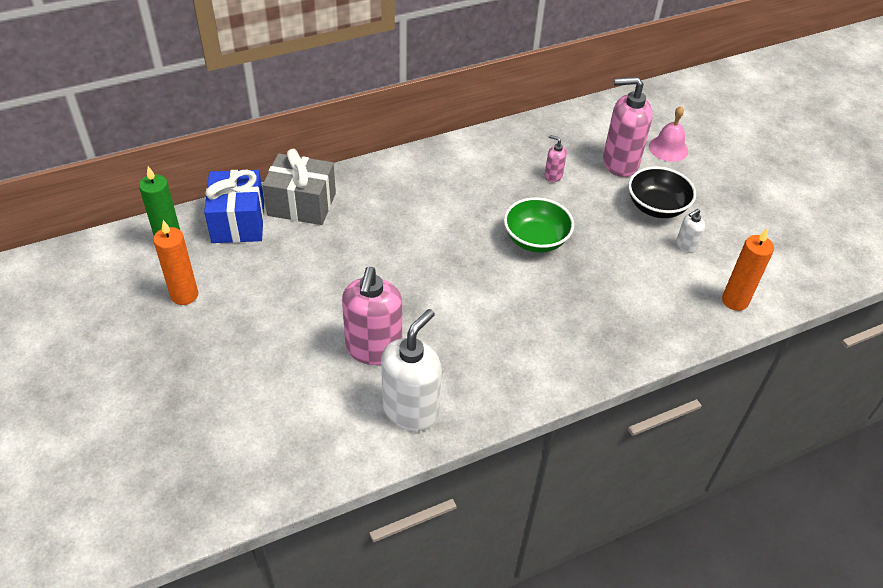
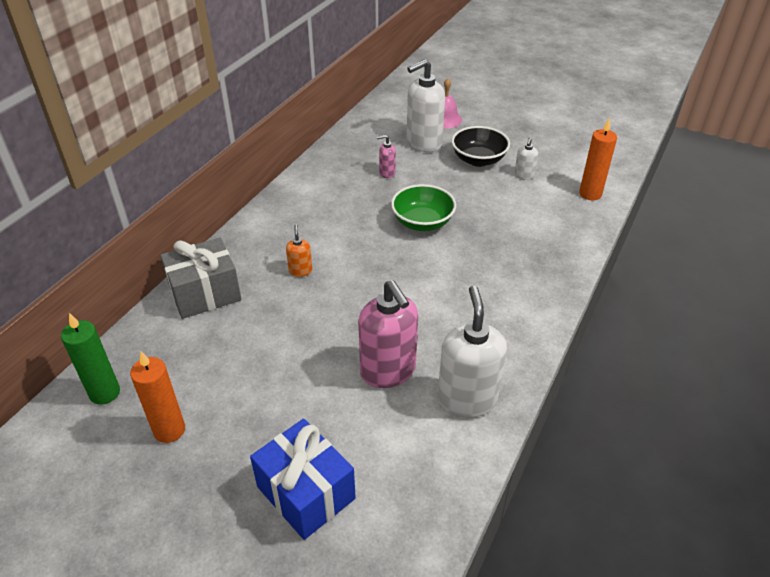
camera: 35 degrees left, 5 degrees down
(238, 221) = (158, 338): blue gift -> blue gift (306, 492)
(389, 226) = (300, 271): none -> orange soap dispenser
(620, 163) = (423, 143): pink soap dispenser -> white soap dispenser

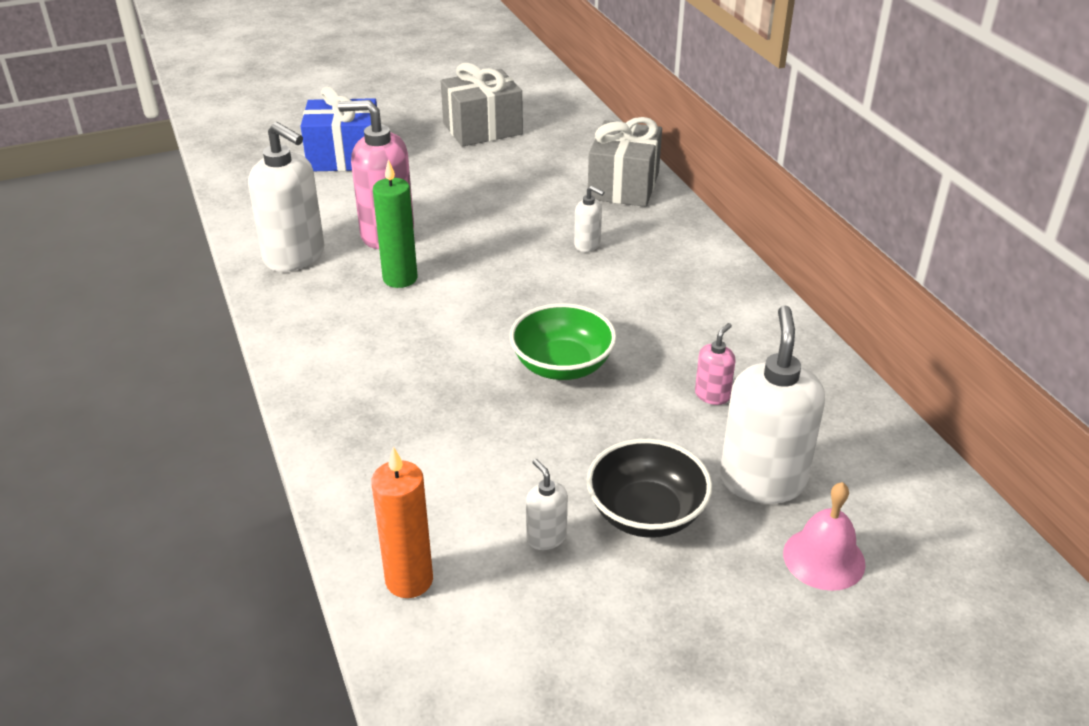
camera: 130 degrees right, 5 degrees down
(105, 393) = (559, 116): green candle -> green candle (400, 278)
(169, 430) = (482, 129): orange candle -> grey gift
(300, 271) = (587, 245): orange soap dispenser -> white soap dispenser

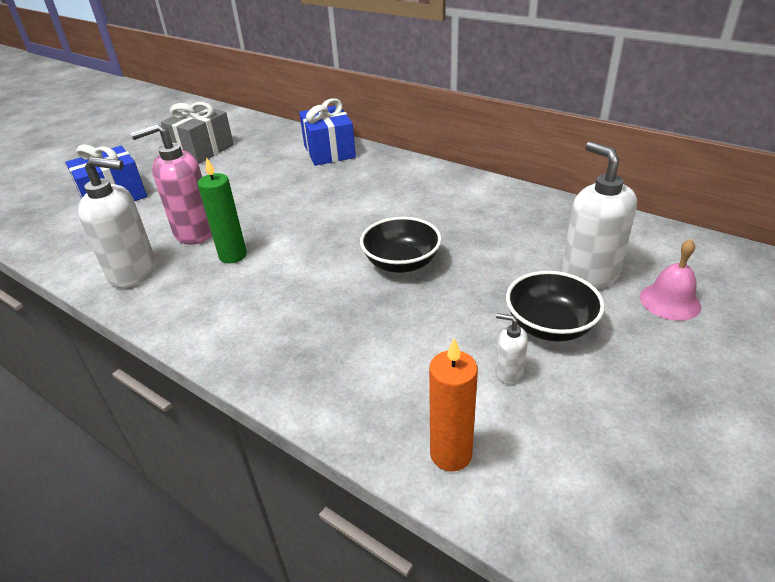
camera: 30 degrees left, 0 degrees up
(562, 365) = (401, 263): green bowl -> black bowl
(587, 245) = (342, 190): white soap dispenser -> none
(623, 186) = (329, 151): grey gift -> blue gift
(712, 395) = (508, 241): pink soap dispenser -> none

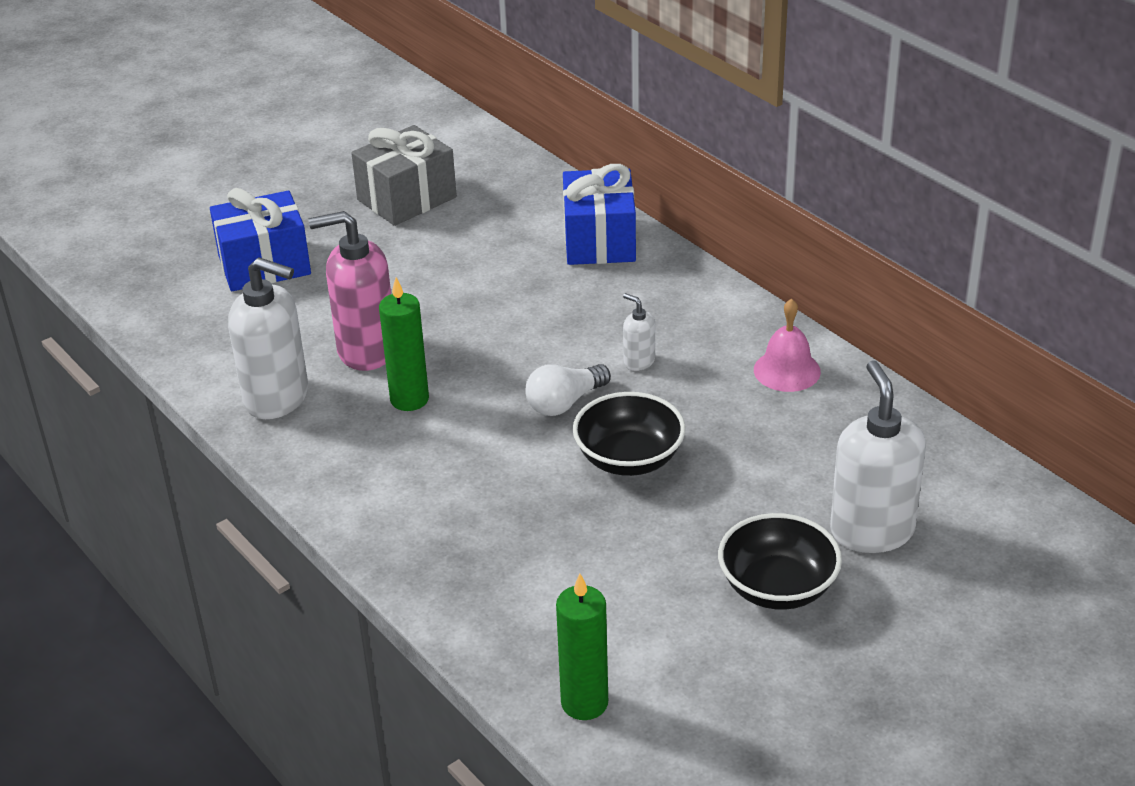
camera: 15 degrees right, 0 degrees up
(342, 238) = (564, 403): none -> white light bulb
(451, 454) = (584, 703): orange candle -> green candle
(508, 372) = (694, 632): white soap dispenser -> white soap dispenser (639, 361)
(670, 301) = (954, 590): pink bell -> pink bell (787, 370)

